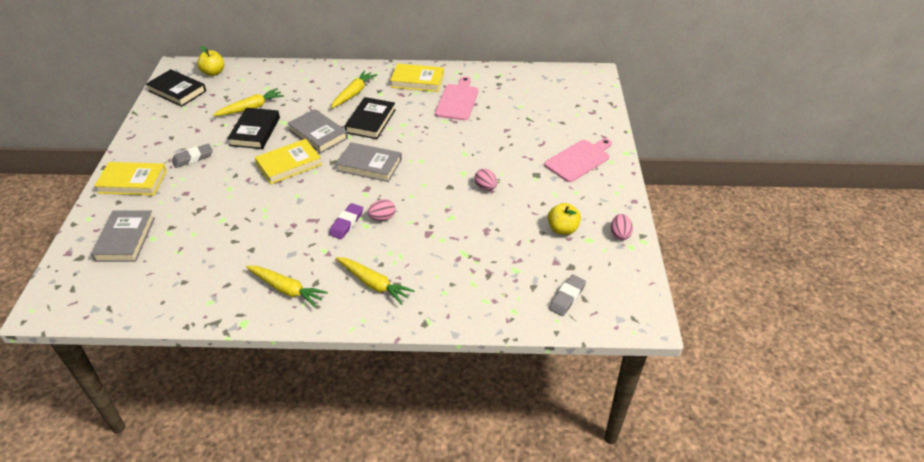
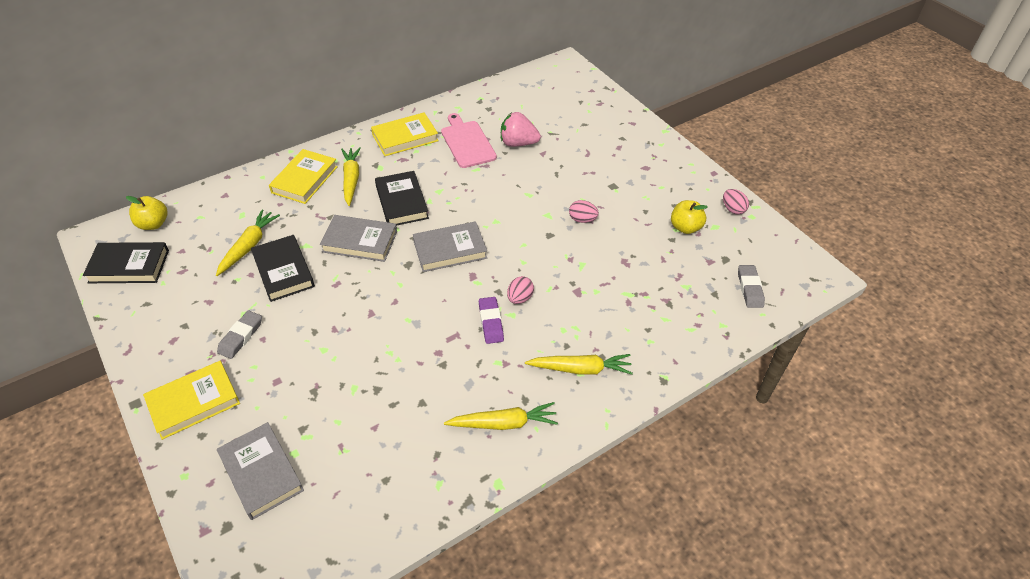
camera: 35 degrees left, 5 degrees up
(289, 164) = (363, 290): yellow book -> yellow book (305, 179)
(494, 116) = (518, 143): none -> pink strawberry
(579, 160) = (634, 154): pink cutting board -> none

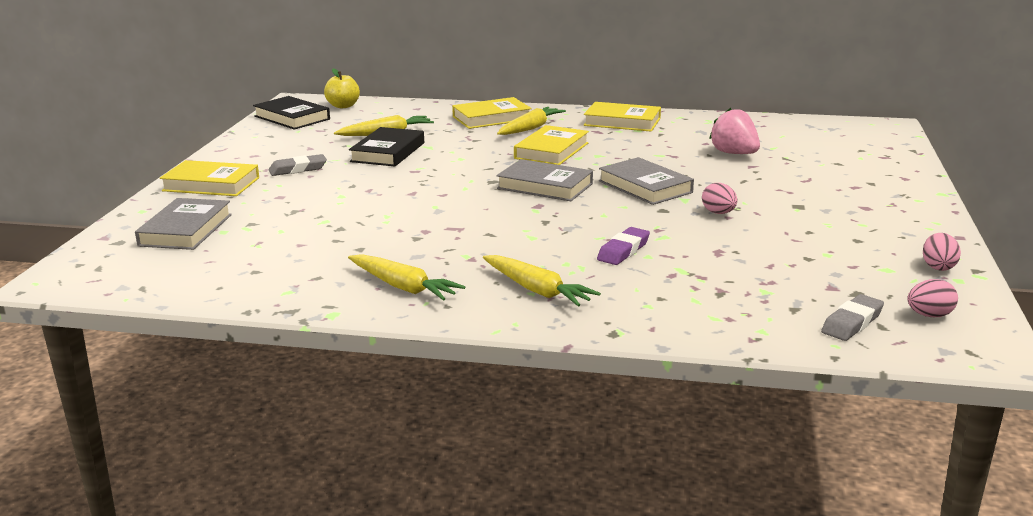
camera: 45 degrees right, 25 degrees down
(360, 241) = (475, 158): grey book -> grey book (645, 187)
(402, 202) = (551, 151): black book -> yellow book
(467, 142) = (679, 139): pink cutting board -> none
(491, 322) = (504, 233): purple eraser -> purple eraser (623, 251)
(519, 298) = (558, 231): pink egg -> pink egg (929, 315)
(685, 227) = (842, 257): yellow apple -> none

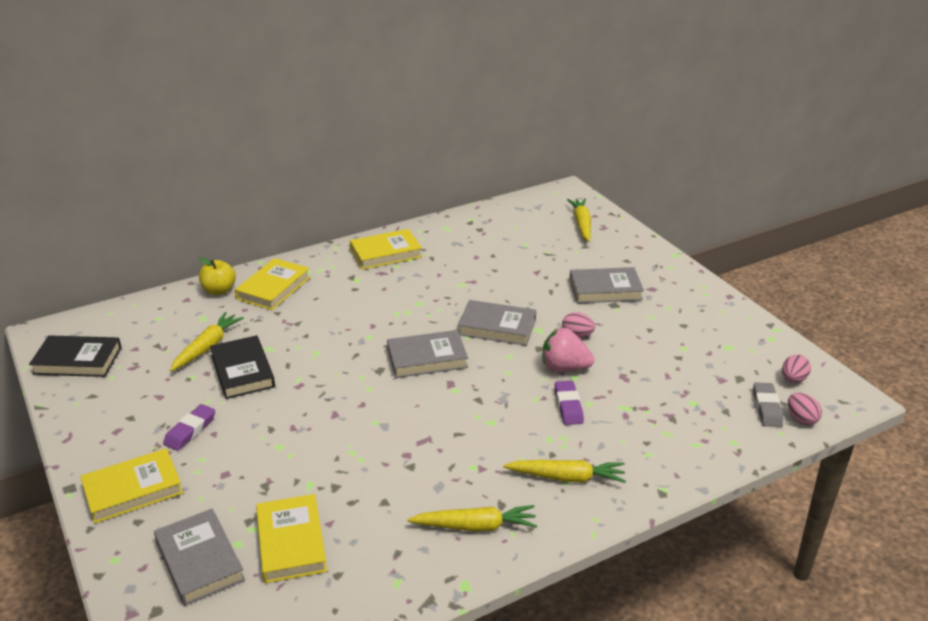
camera: 40 degrees left, 10 degrees up
(298, 169) = (190, 430): grey eraser -> purple eraser
(343, 106) = (108, 323): yellow apple -> yellow apple (219, 290)
(530, 128) = (324, 289): yellow carrot -> yellow carrot (582, 224)
(551, 151) = (377, 312): yellow book -> yellow book (291, 542)
(734, 153) = (509, 262): pink strawberry -> pink strawberry (564, 368)
(807, 194) = (605, 289): none -> grey book
(938, 267) = (750, 331): pink egg -> pink egg (801, 419)

